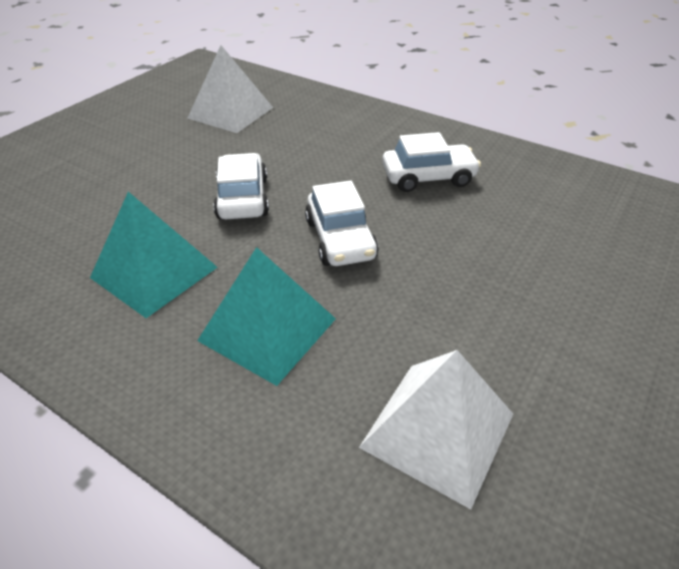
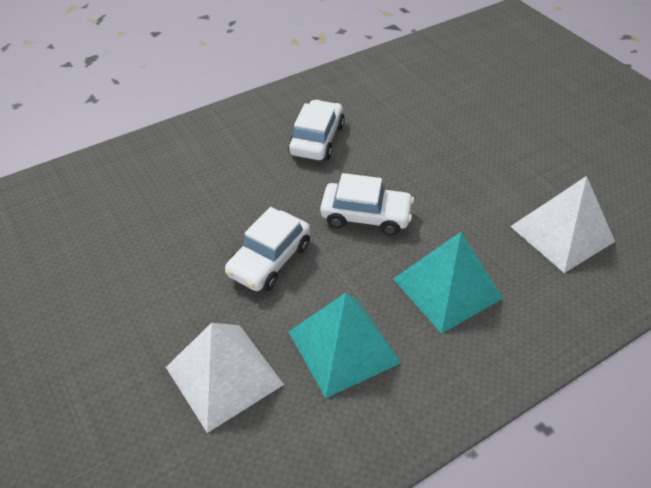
camera: 65 degrees left, 5 degrees up
(231, 112) = (99, 228): white pyramid -> white pyramid (224, 375)
(242, 198) = (269, 260): white car -> white car turned 75 degrees counterclockwise

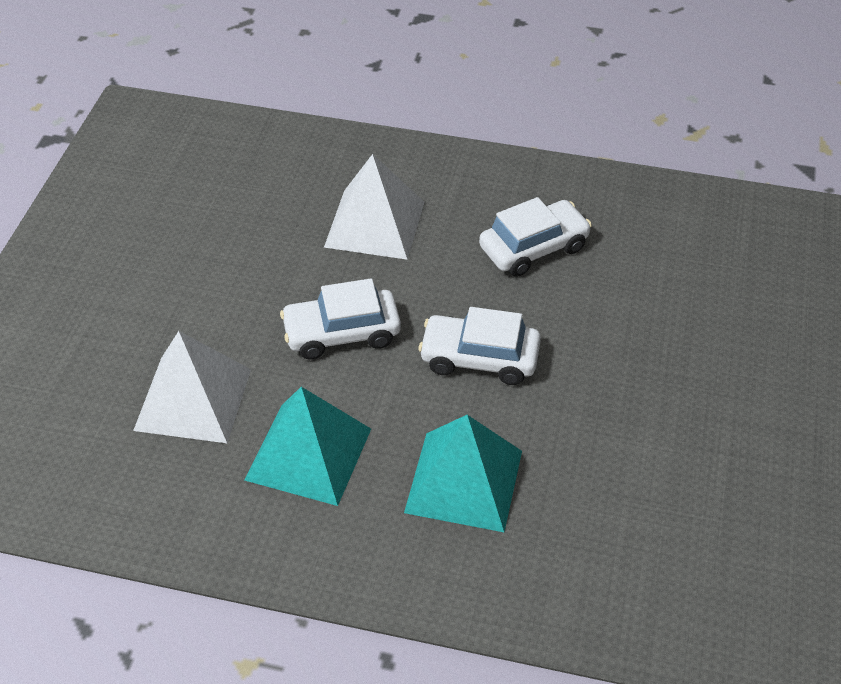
camera: 45 degrees right, 0 degrees up
(366, 216) = (479, 358): white car -> white car turned 135 degrees clockwise
(562, 233) = (658, 527): white pyramid -> white pyramid (375, 224)

